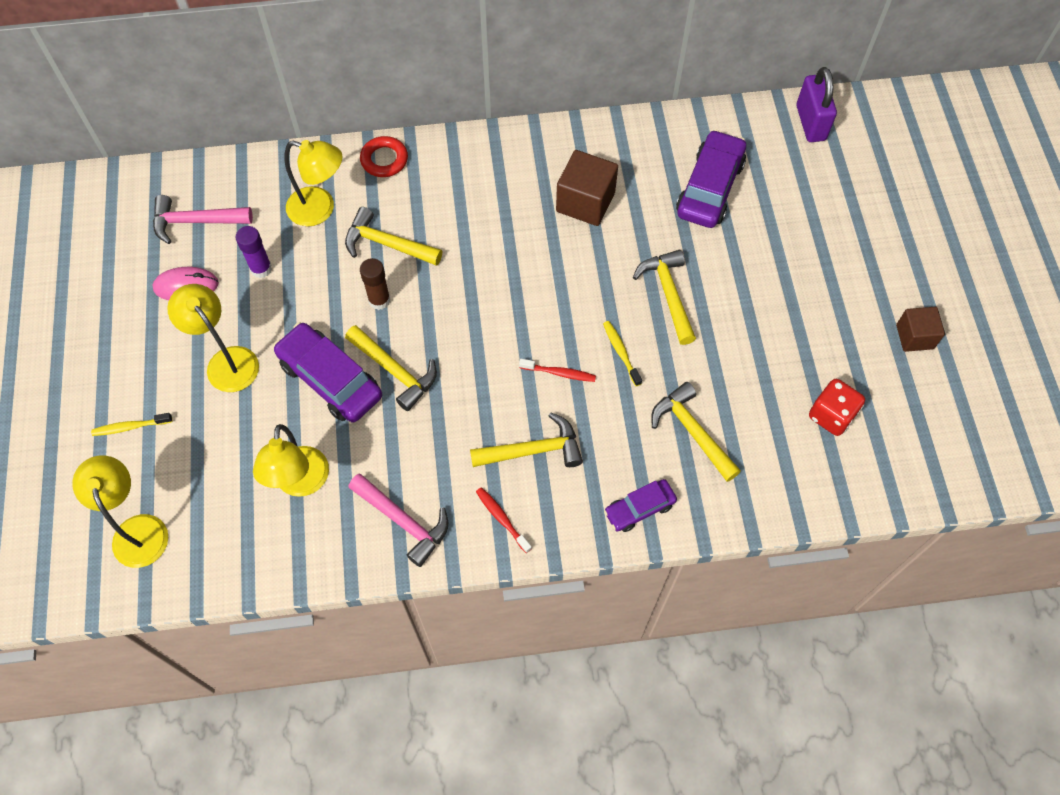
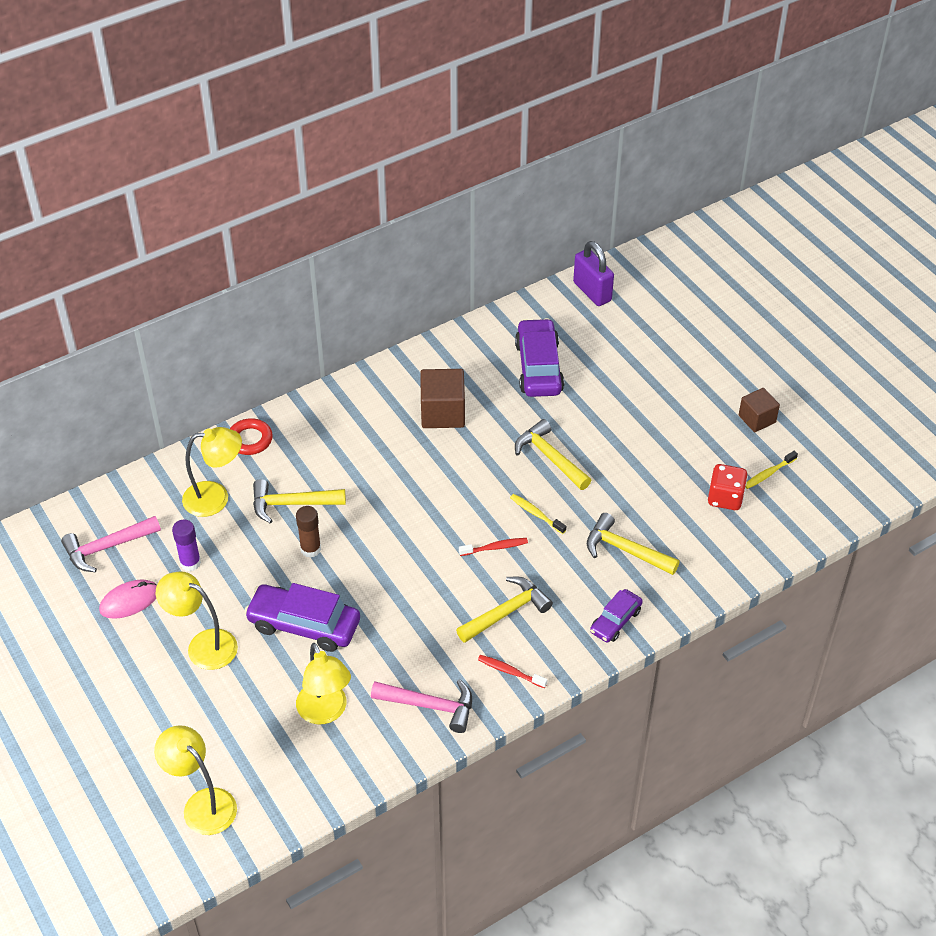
camera: 25 degrees left, 15 degrees down
(130, 427) = (146, 729): yellow toothbrush -> yellow toothbrush (768, 474)
(395, 371) = (356, 597): yellow hammer -> none

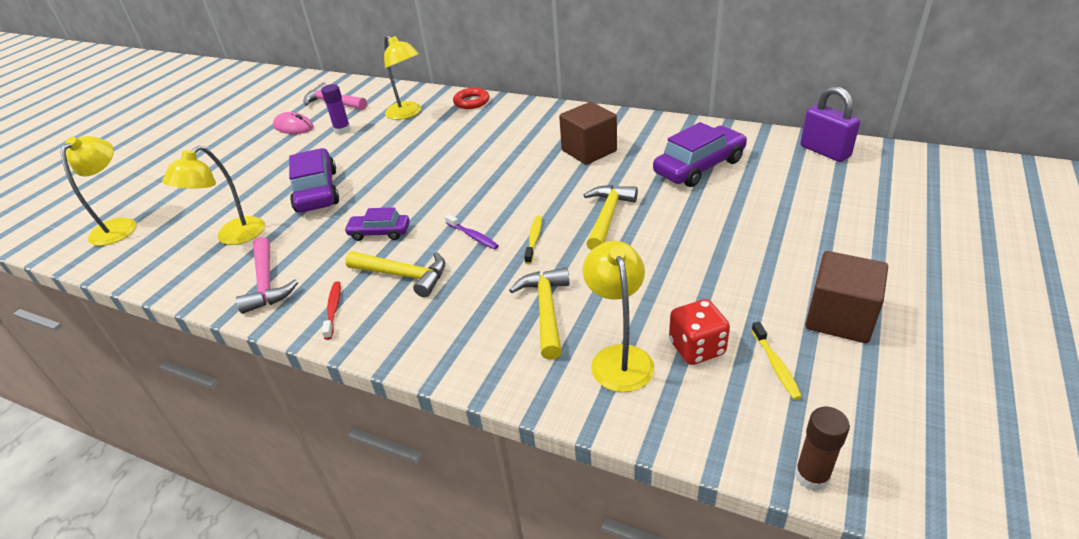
camera: 60 degrees right, 10 degrees down
(203, 645) = (271, 164): yellow lamp -> yellow lamp (619, 357)
(291, 504) = (429, 138): yellow hammer -> none
(310, 549) = (393, 162): brown glue stick -> brown glue stick (811, 476)
(495, 547) = (473, 236): red toothbrush -> purple toothbrush
(592, 291) = (825, 151): purple padlock -> purple padlock turned 60 degrees counterclockwise
(615, 621) = (447, 347): purple car -> purple car (379, 233)
(757, 419) = (839, 318): brown cube -> brown cube, size x1.55
(768, 474) = (776, 365): yellow toothbrush -> yellow toothbrush turned 120 degrees counterclockwise

